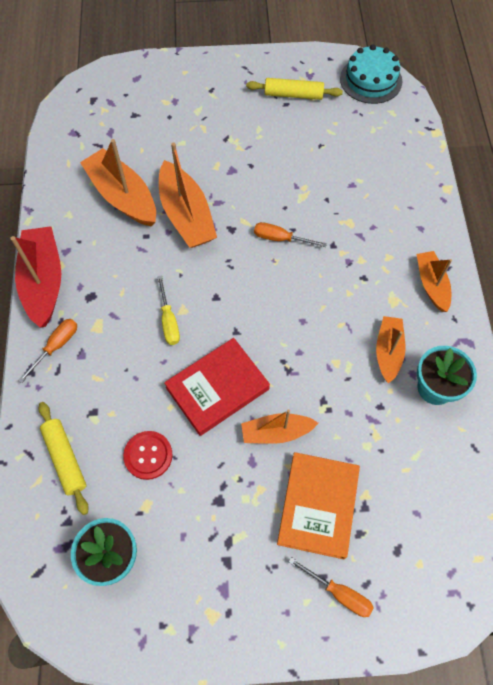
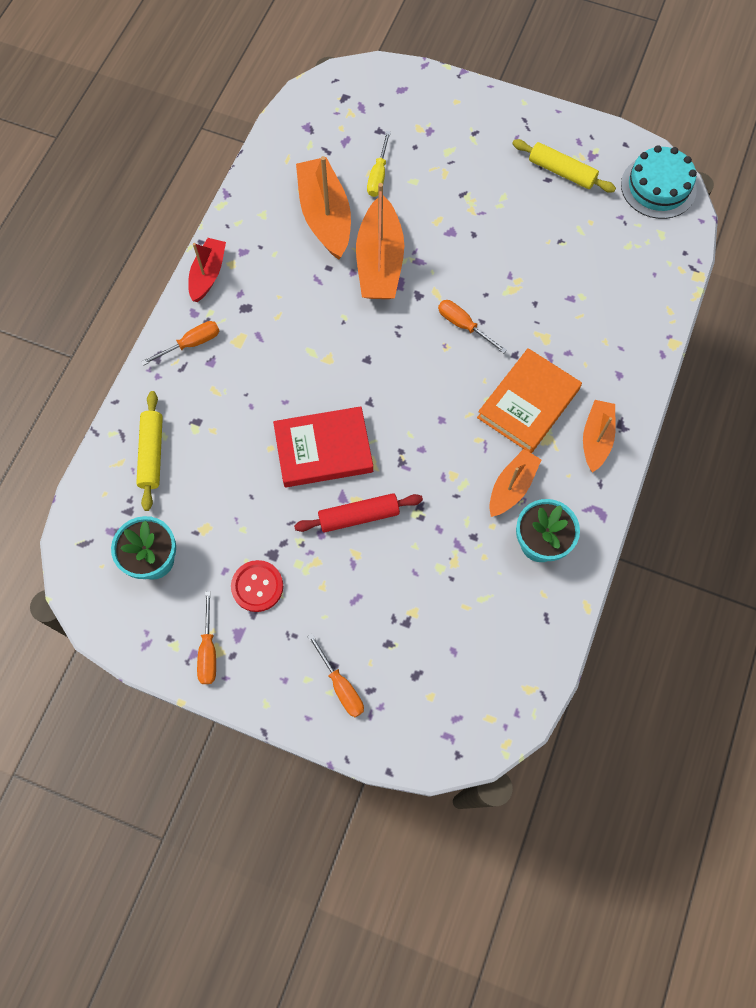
camera: 25 degrees right, 5 degrees up
(44, 282) = (208, 274): red boat -> red boat, size x0.61
(148, 455) = (228, 484): red button -> red button (257, 586)
(169, 321) = (309, 364): yellow screwdriver -> yellow screwdriver (378, 175)
(204, 619) = (208, 650): none -> orange screwdriver
(276, 432) = (359, 516): orange boat -> red rolling pin
(318, 506) = (362, 601): orange book -> orange book (528, 403)

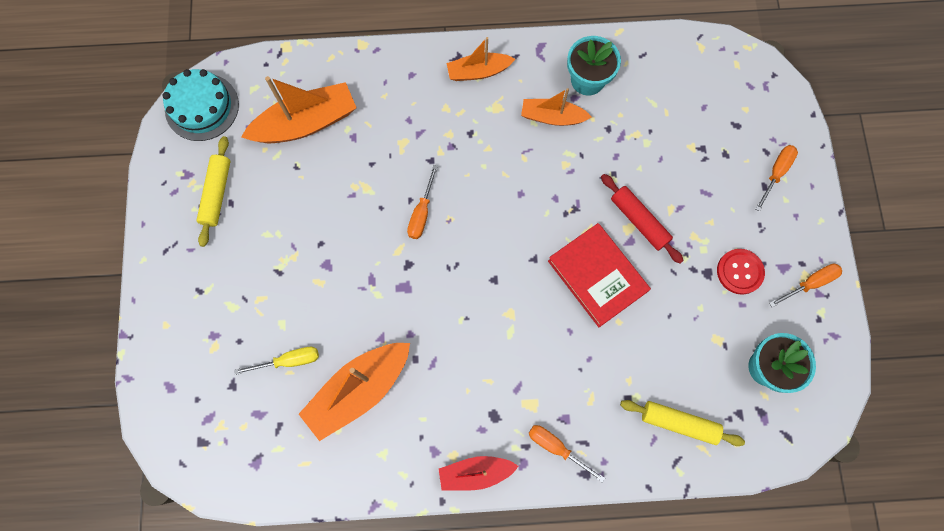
camera: 115 degrees left, 5 degrees up
(152, 454) = (679, 423): yellow rolling pin -> yellow rolling pin turned 45 degrees clockwise
(379, 262) = (388, 314): orange boat -> orange boat (306, 123)
(528, 403) = (472, 133): orange book -> none

